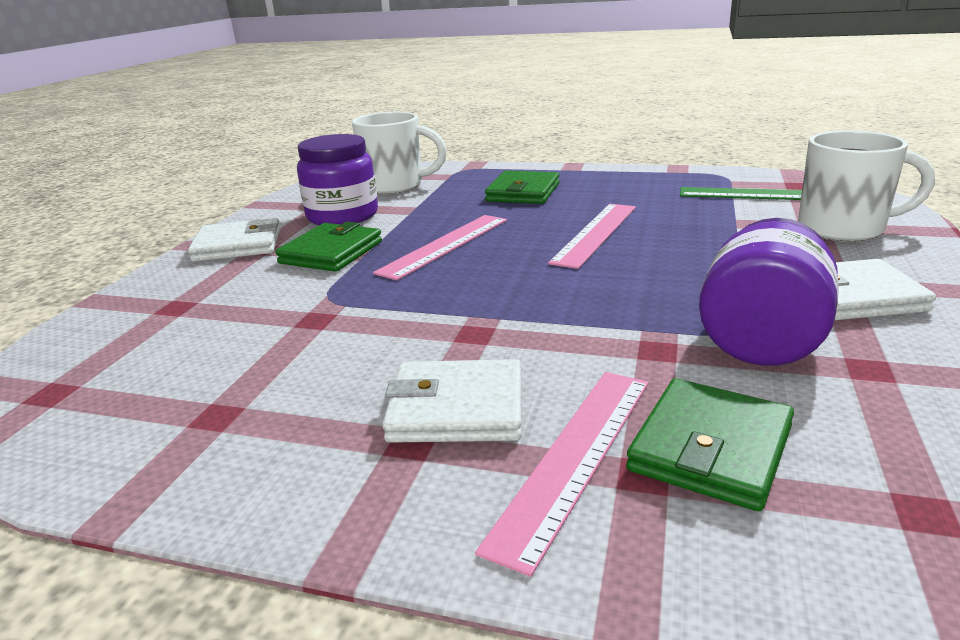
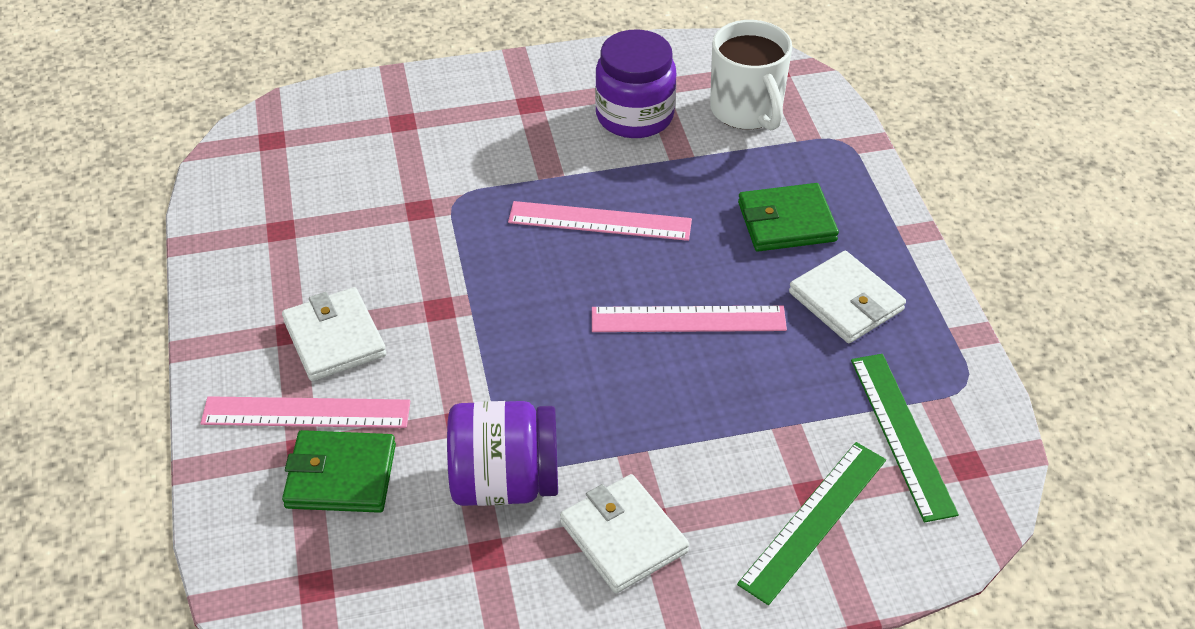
camera: 60 degrees right, 20 degrees up
(238, 245) = (528, 86): white wallet -> white wallet (846, 301)
(331, 252) = (544, 154): green wallet -> none
(844, 229) = (814, 520): white mug -> green ruler

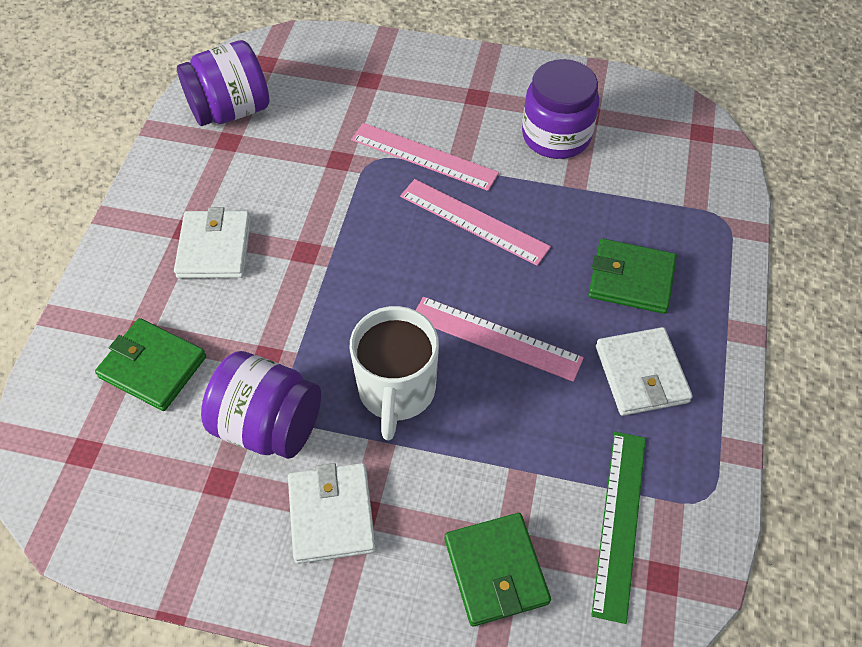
camera: 25 degrees right, 10 degrees up
(263, 198) = (230, 110): none -> purple jar
(306, 412) = (159, 303): pink ruler -> pink ruler (424, 156)
(747, 111) = (655, 163): white mug -> white mug (396, 391)
(814, 520) = (496, 571): green ruler -> green wallet

